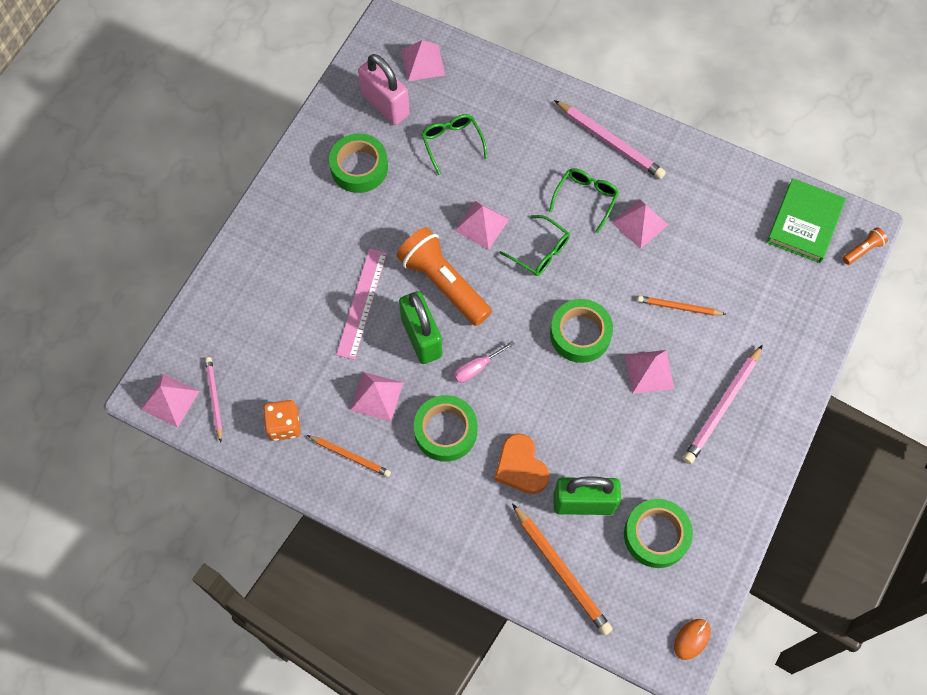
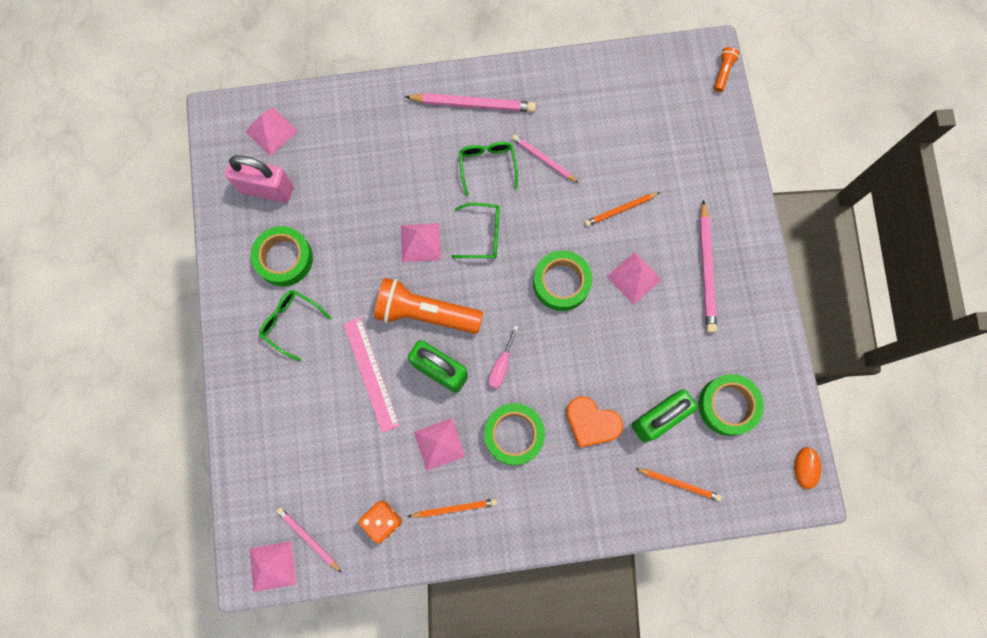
camera: 35 degrees left, 10 degrees up
(452, 143) = (346, 187): green glasses -> green glasses (290, 322)
(561, 571) = (679, 484): orange pencil -> orange pencil, size x0.61
(640, 223) = (543, 159): pink pyramid -> pink pencil
(804, 223) = (666, 78): green book -> none

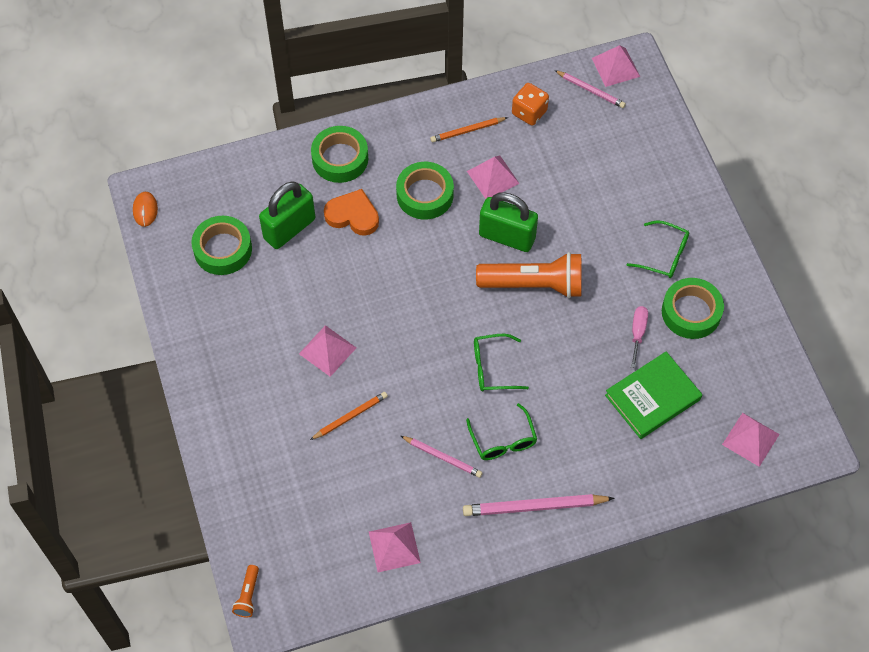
camera: 170 degrees right, 15 degrees down
(266, 189) = (733, 377): pink padlock -> none
(345, 182) = (652, 397): none -> green book
(371, 374) = (572, 223): pink ruler -> none
(420, 242) = (556, 350): pink pyramid -> pink pyramid (394, 547)
(501, 365) = (448, 250): pink screwdriver -> pink screwdriver (638, 333)
(561, 283) = (402, 334): green tape -> green tape (340, 158)
(679, 484) = (265, 179): orange pencil -> none
(706, 269) = (252, 370): pink pencil -> none

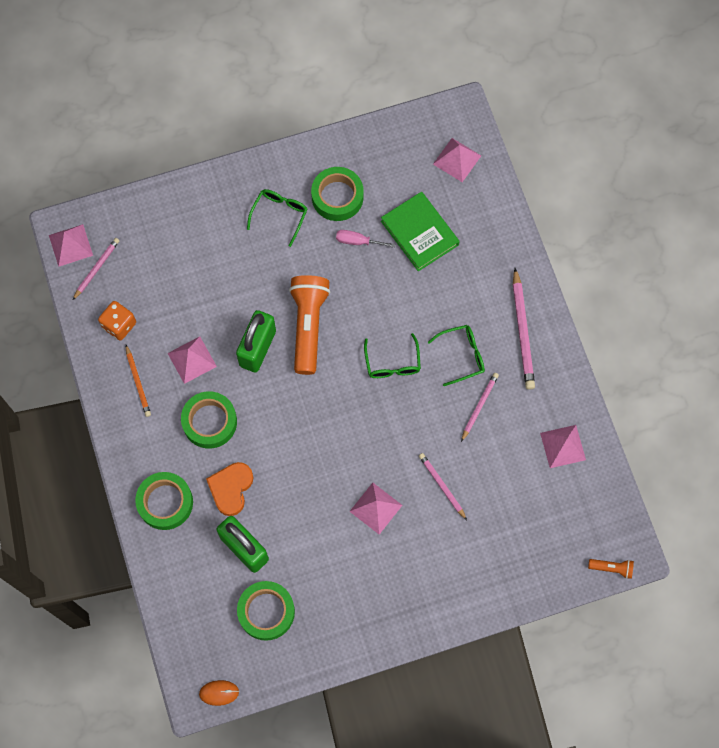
camera: 90 degrees left, 10 degrees up
(350, 416) = (442, 486): orange pencil -> pink pencil

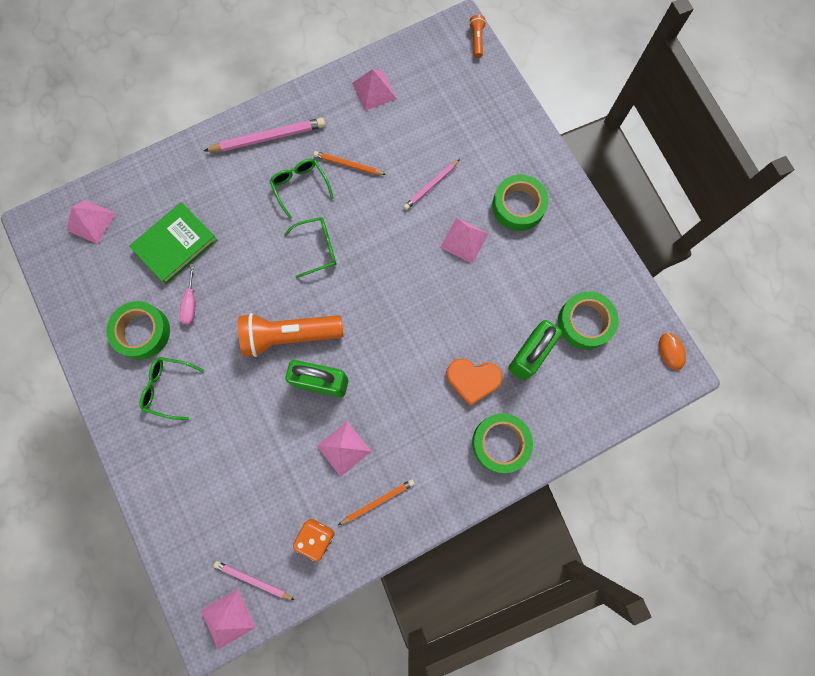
camera: 100 degrees left, 5 degrees up
(209, 422) = (408, 415): green tape -> green tape (518, 206)
(479, 406) = (348, 165): pink pencil -> orange pencil

